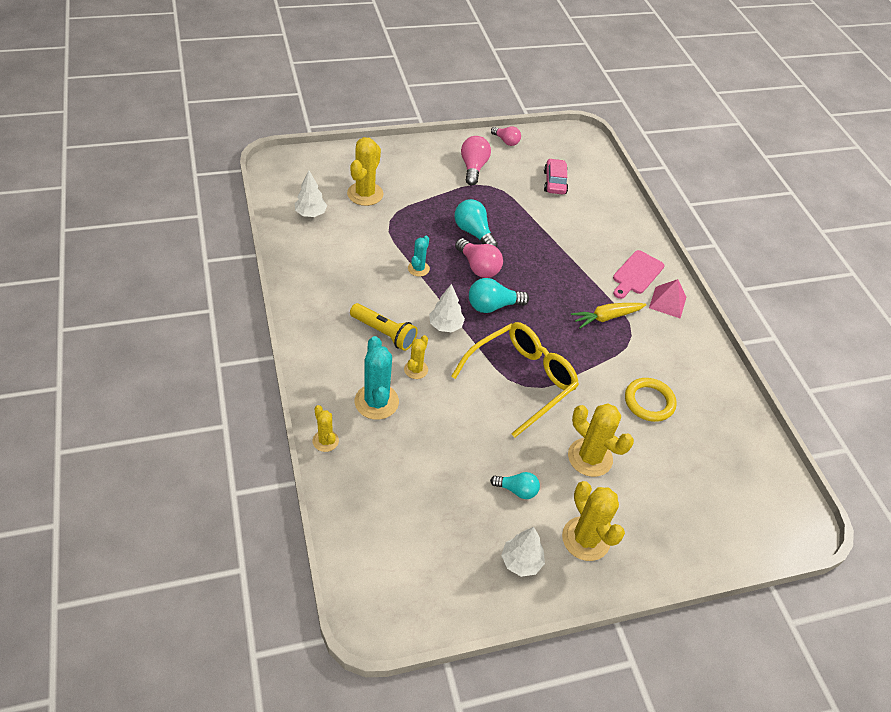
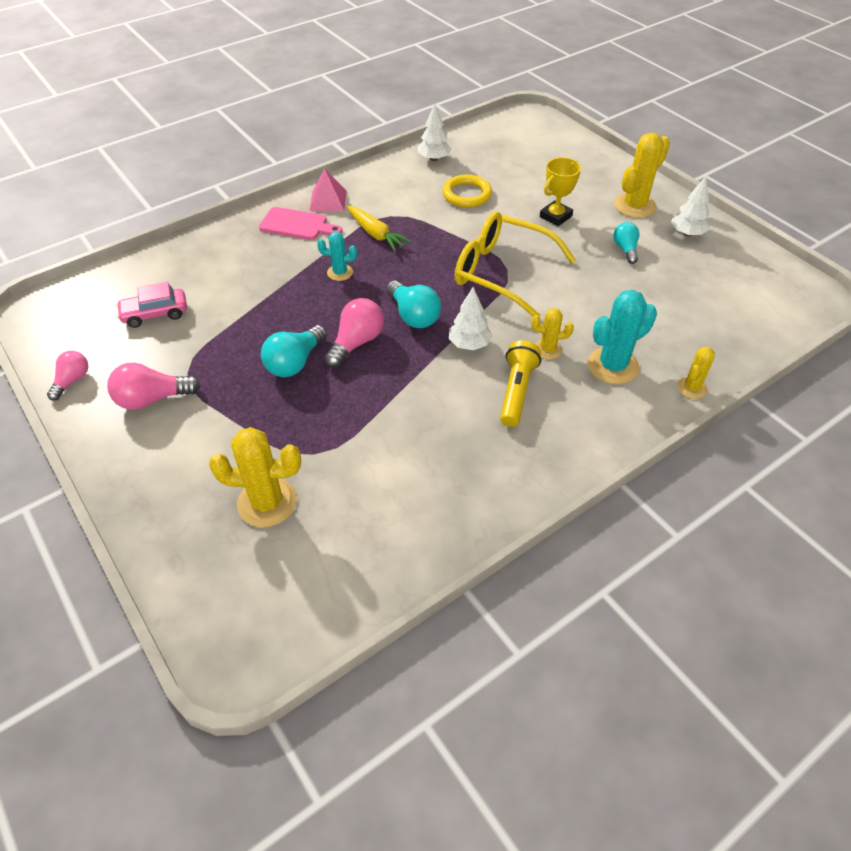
camera: 105 degrees left, 0 degrees up
(311, 214) = (346, 553): white tree -> white tree (434, 159)
(418, 269) = (391, 394): turquoise cactus -> turquoise cactus (340, 272)
(590, 457) = (555, 216): yellow cactus -> yellow trophy

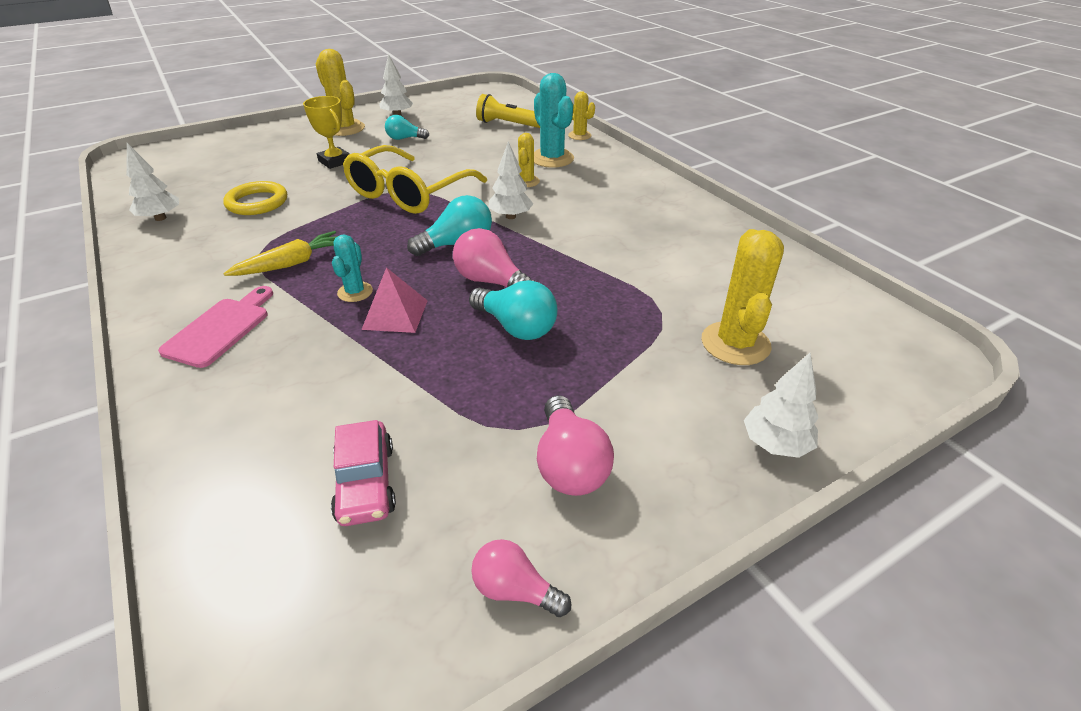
camera: 85 degrees left, 10 degrees down
(149, 512) = (775, 444): none -> white tree
(328, 200) = (181, 301): pink pyramid -> pink pyramid (395, 314)
(516, 391) = (577, 199): yellow flashlight -> yellow flashlight (508, 124)

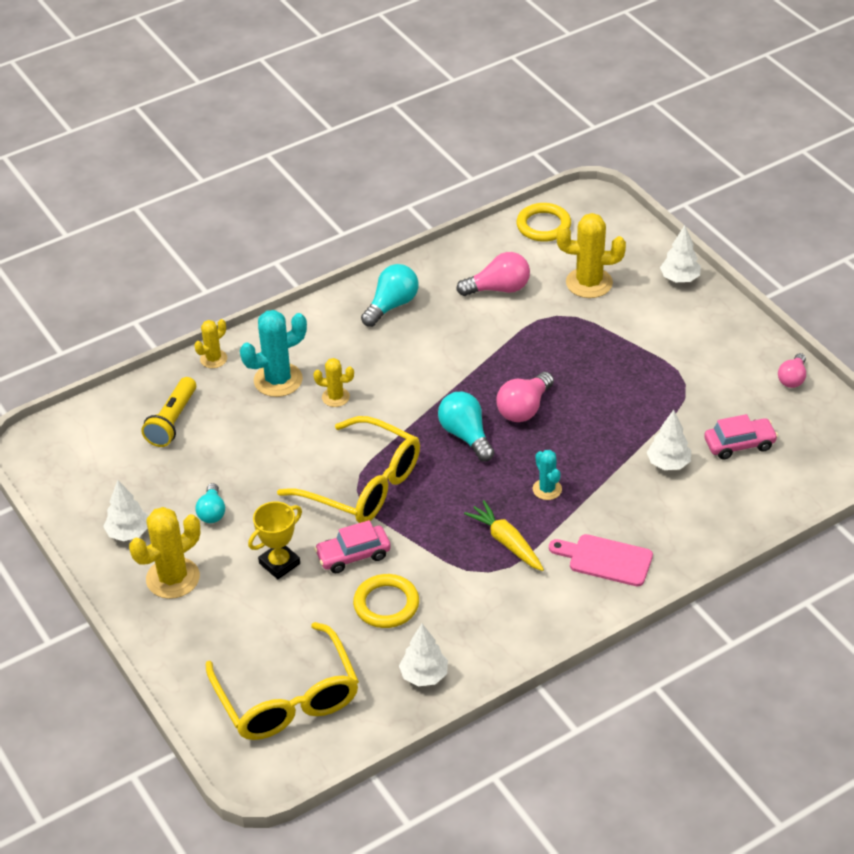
camera: 90 degrees left, 5 degrees up
(193, 165) = (287, 698): none -> yellow glasses
(325, 189) = (353, 555): none -> pink car
(355, 292) = (547, 489): turquoise cactus -> turquoise cactus turned 60 degrees clockwise
(395, 314) = (575, 459): pink pyramid -> none
(510, 216) = (412, 404): white tree -> white tree (668, 463)
(516, 327) = (583, 390): turquoise light bulb -> turquoise light bulb (392, 305)
(569, 464) = (710, 361): pink light bulb -> pink light bulb (498, 289)
(846, 309) = (543, 225): none -> yellow ring

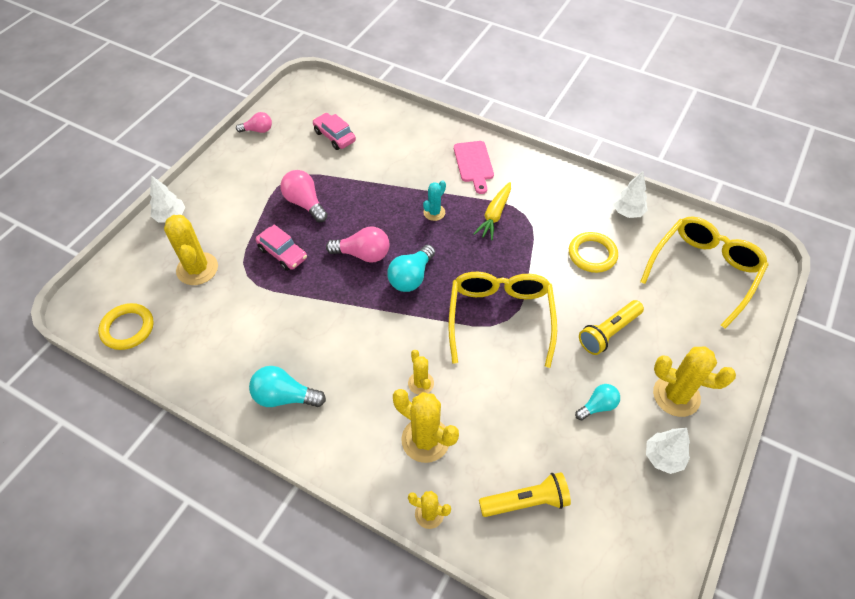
camera: 120 degrees left, 10 degrees up
(278, 380) = (425, 440): turquoise cactus -> yellow cactus
(279, 563) = (608, 332): yellow trophy -> yellow flashlight
(353, 555) = (567, 292): pink car -> pink car (283, 253)
(498, 289) = (229, 326): pink light bulb -> pink light bulb (305, 203)
(668, 463) = (372, 162): white tree -> none

